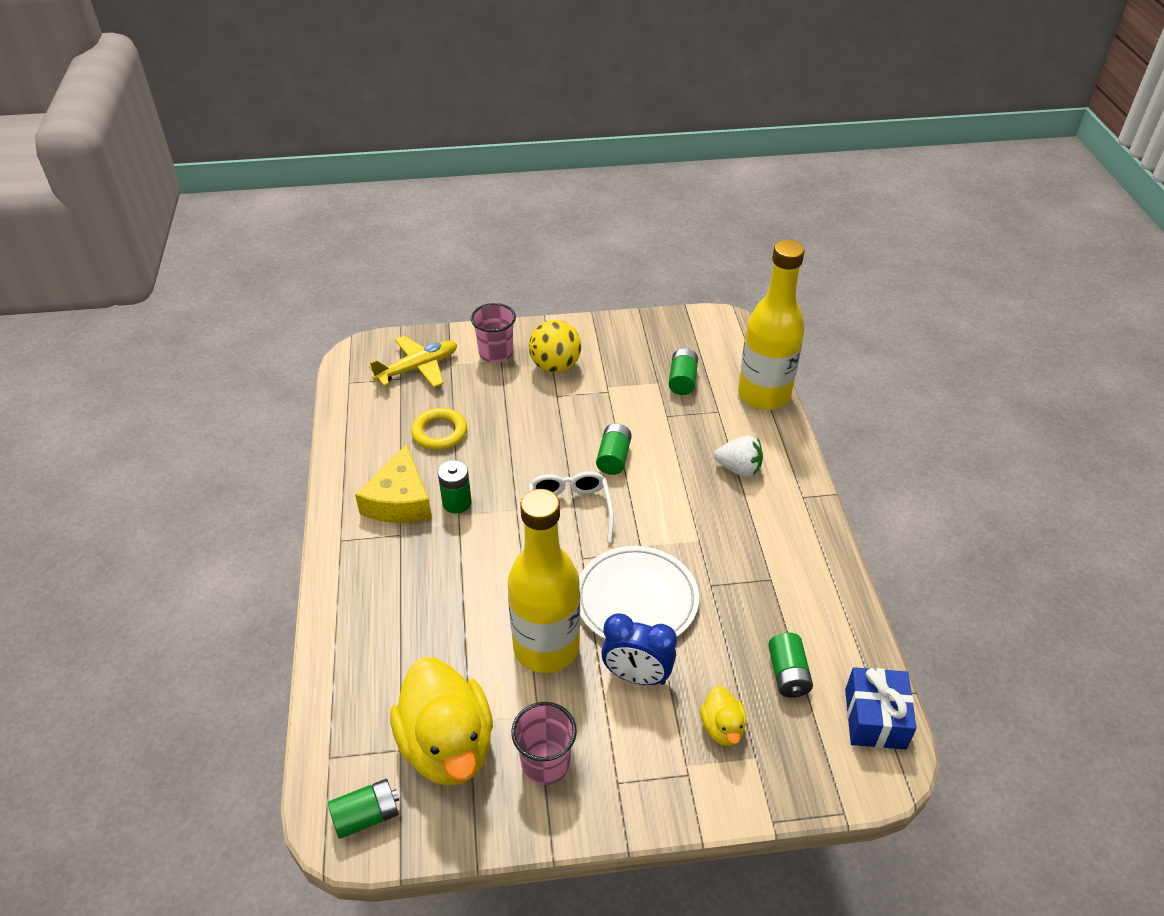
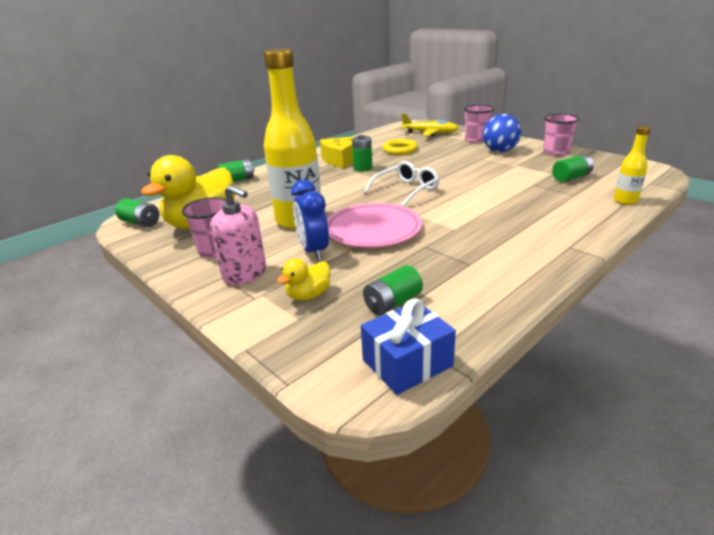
camera: 55 degrees right, 15 degrees down
(555, 366) = (499, 151): yellow ball -> blue ball
(611, 335) = (556, 152): none -> pink cup
(613, 458) = (468, 185): green battery -> green battery (237, 180)
(631, 760) = (245, 274): none -> pink soap dispenser
(636, 600) = (373, 229): white plate -> pink plate
(739, 469) = (542, 217): white strawberry -> none
(764, 395) = (625, 201): yellow bottle -> yellow bottle, size x0.47

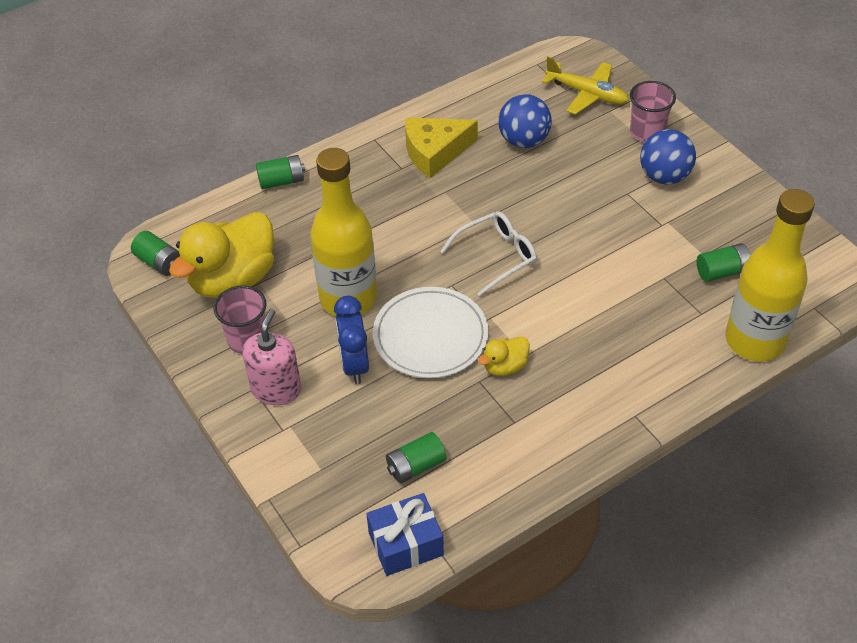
camera: 10 degrees right, 20 degrees up
(245, 274) = (276, 389): pink soap dispenser -> pink soap dispenser turned 120 degrees counterclockwise
(308, 295) = (336, 437): yellow duck -> yellow duck (505, 366)
(363, 168) = (456, 185): green battery -> none
(373, 229) = (430, 336): pink plate -> white plate
(400, 150) = (523, 140): yellow ring -> blue ball
(556, 152) = (741, 197): pink cup -> none
(625, 201) = (754, 340): yellow bottle -> yellow bottle, size x2.14

